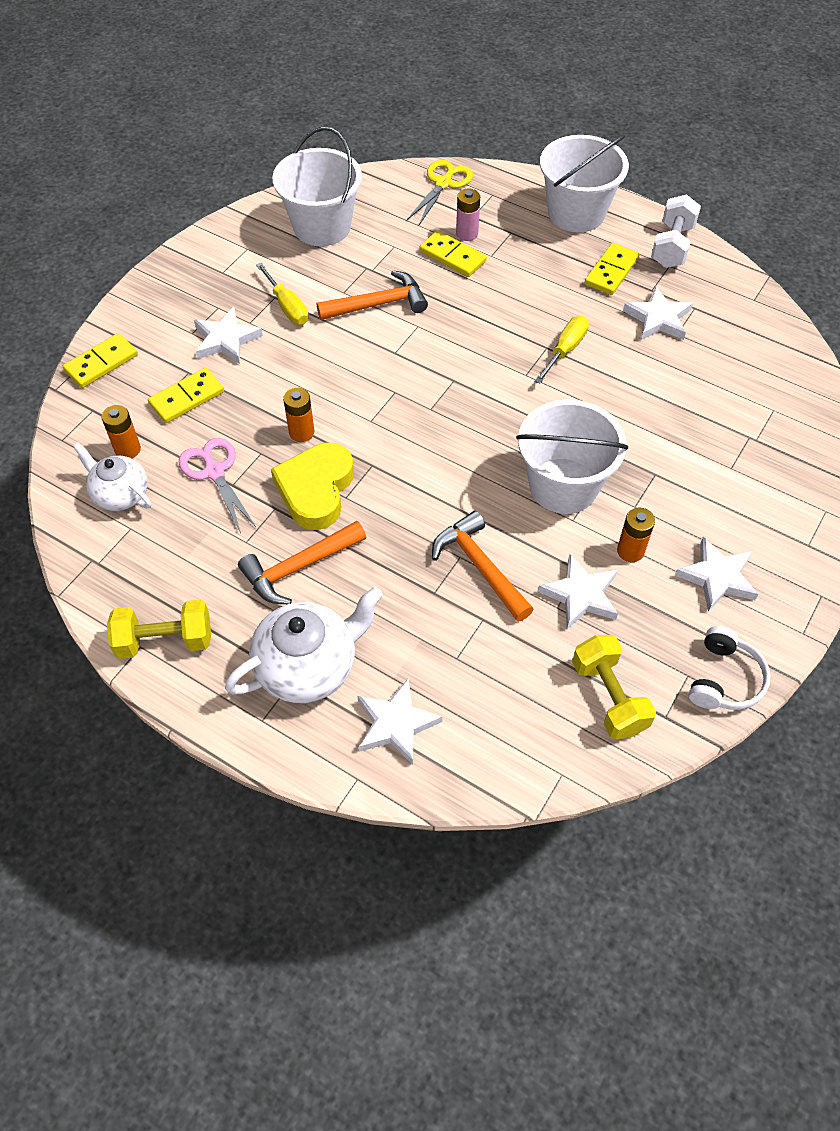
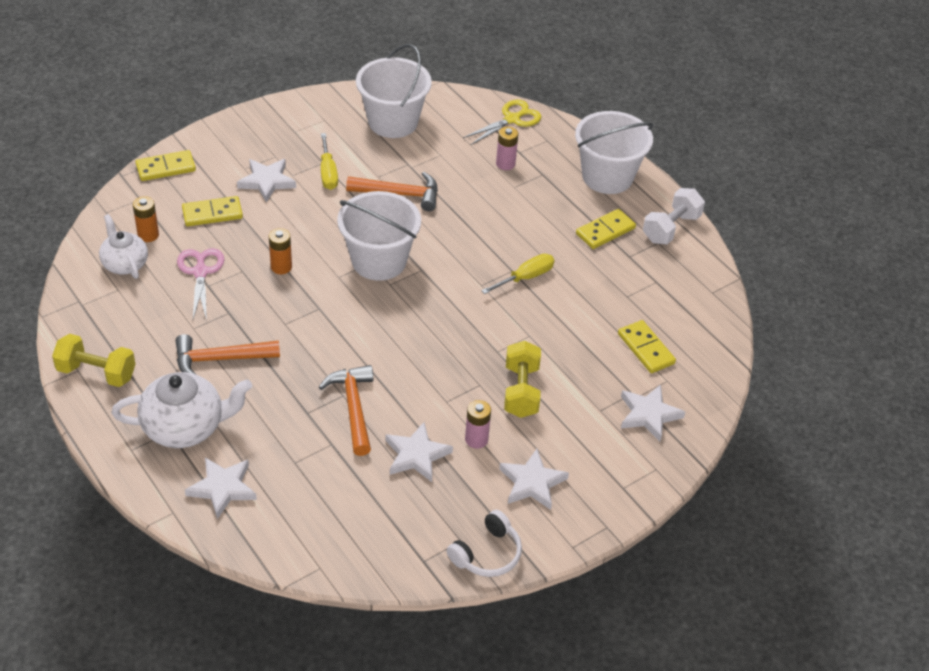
camera: 20 degrees right, 10 degrees down
(316, 490) = (266, 311): yellow heart -> none
(452, 256) = (482, 177): yellow domino -> yellow domino (645, 349)
(563, 486) = (456, 375): white bucket -> white bucket (379, 261)
(609, 697) = (390, 531): yellow dumbbell -> yellow dumbbell (521, 391)
(630, 551) = (476, 439): orange battery -> pink battery
(658, 318) = (619, 279): white star -> white star (649, 414)

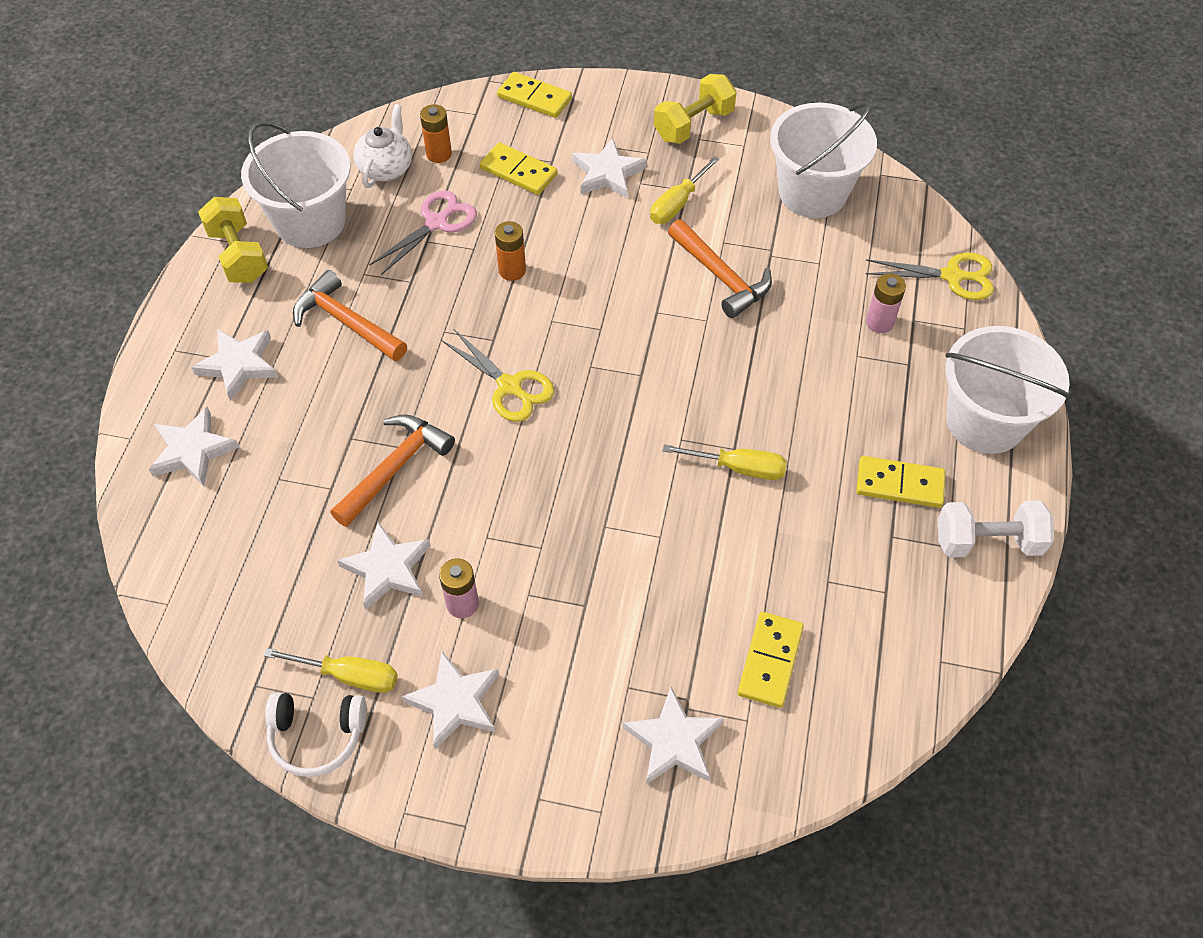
camera: 50 degrees right, 10 degrees up
(185, 427) = (239, 365): white teapot -> white star
(361, 324) = (510, 387): none -> yellow scissors
(379, 261) = (610, 333): white bucket -> white bucket (310, 222)
(465, 516) = (348, 675): none -> yellow screwdriver
(521, 391) = (572, 591): yellow dumbbell -> yellow dumbbell (693, 125)

